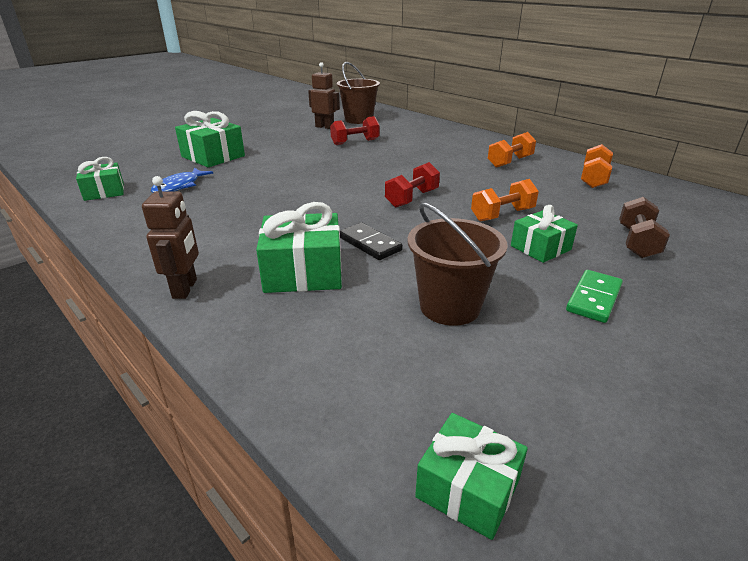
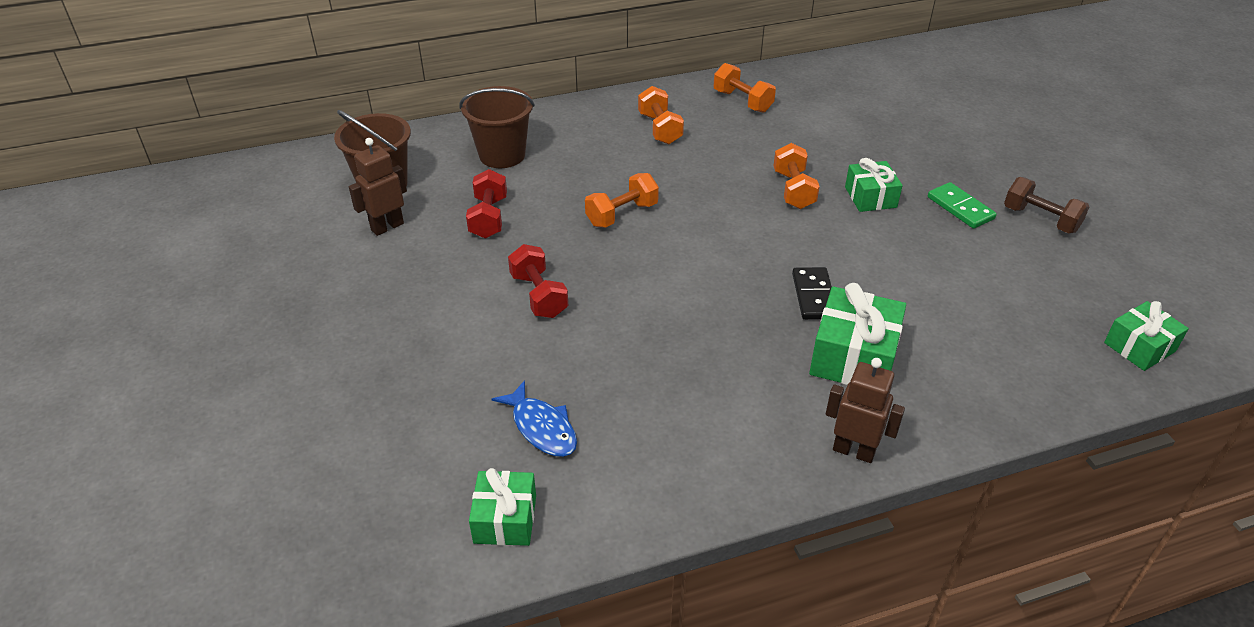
camera: 65 degrees left, 10 degrees up
(213, 156) = (430, 374): green gift -> none
(369, 244) = (814, 296): black domino -> black domino turned 75 degrees counterclockwise
(397, 169) = (622, 214): none -> orange dumbbell
(412, 198) = (718, 232): red dumbbell -> red dumbbell (539, 295)
(449, 307) = (947, 285): brown bucket -> brown bucket (502, 155)
(637, 242) = (884, 145): brown dumbbell -> brown dumbbell (1040, 219)

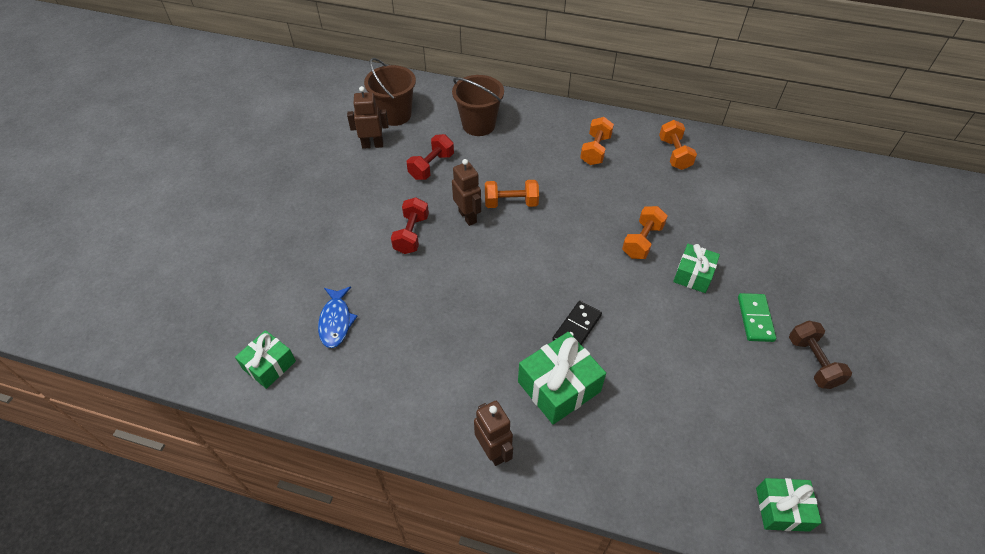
camera: 35 degrees right, 10 degrees up
(587, 248) = (468, 216): none -> brown robot

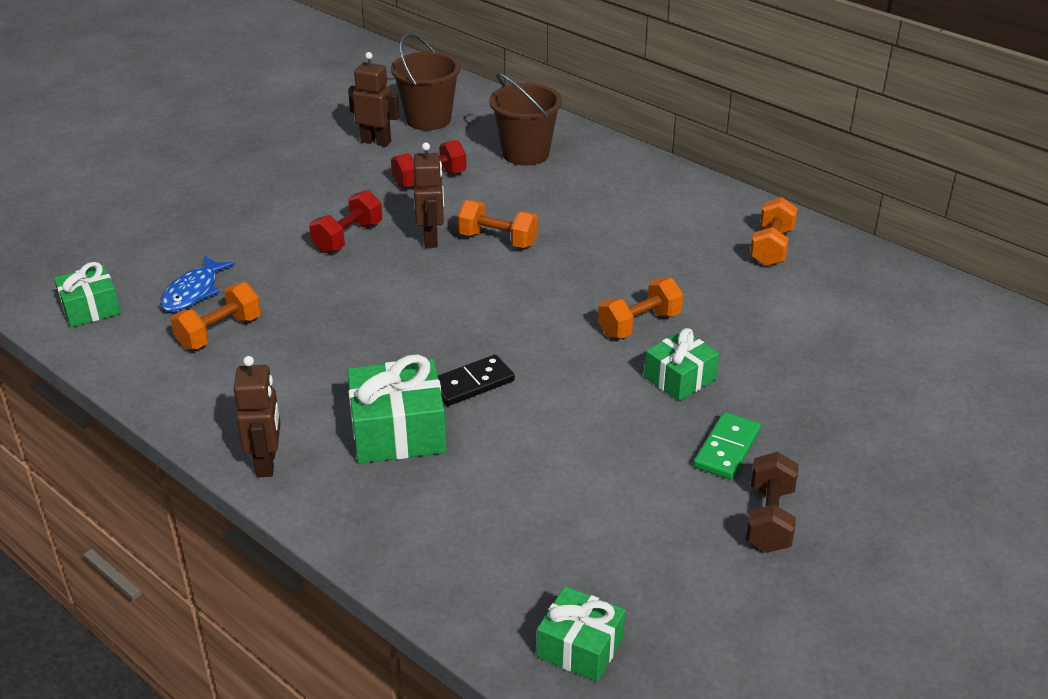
camera: 25 degrees right, 15 degrees down
(595, 150) = (660, 216): orange dumbbell -> orange dumbbell (219, 332)

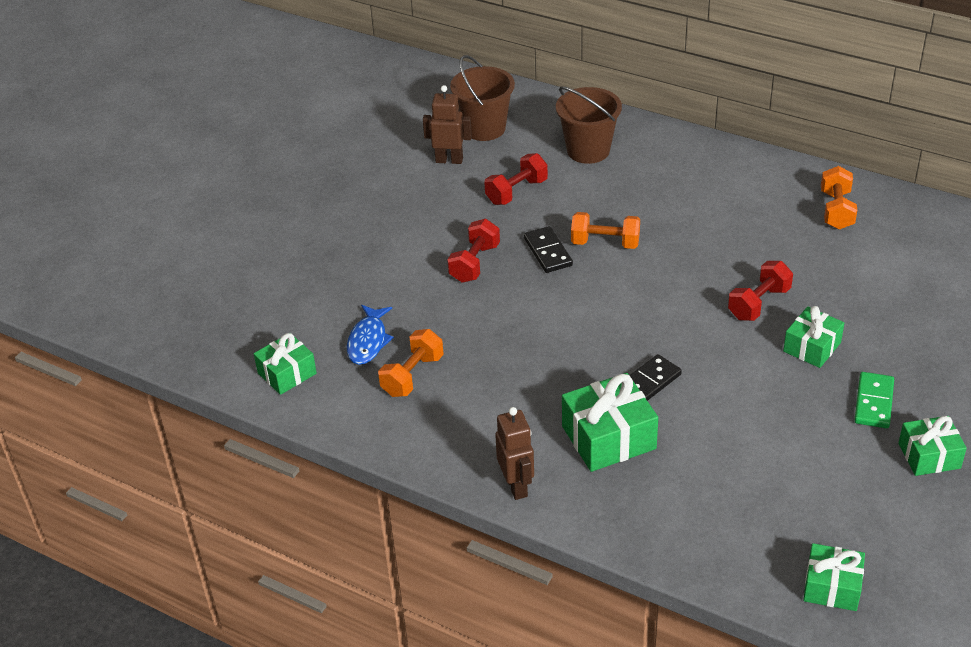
camera: 10 degrees left, 5 degrees up
(431, 239) = (547, 252): brown robot -> black domino
(639, 324) = (759, 303): orange dumbbell -> red dumbbell
(769, 519) = (929, 456): brown dumbbell -> green gift

